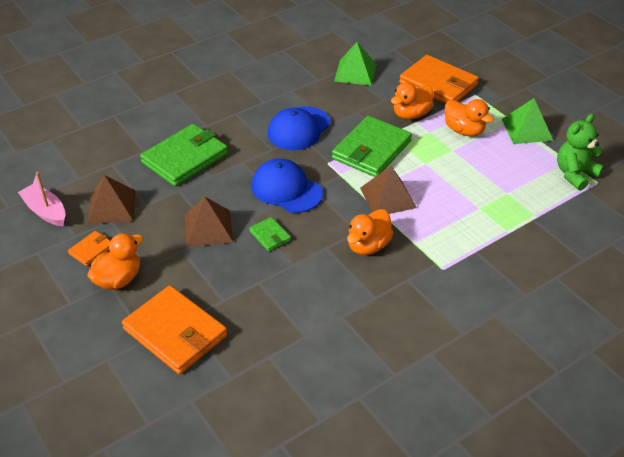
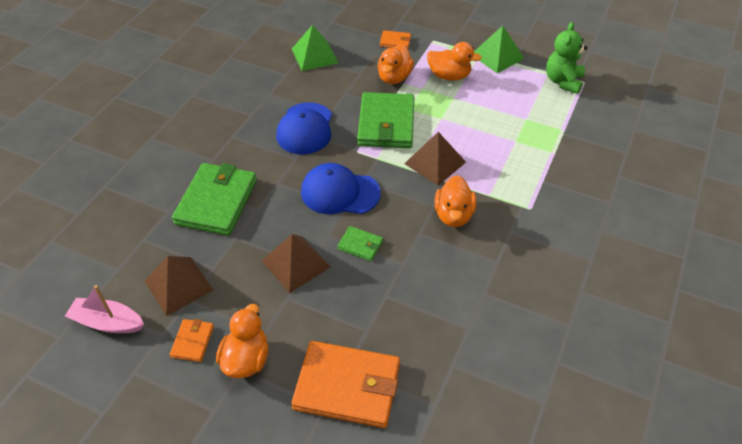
camera: 30 degrees left, 5 degrees up
(438, 84) = (395, 41): orange wallet -> orange wallet, size x0.46

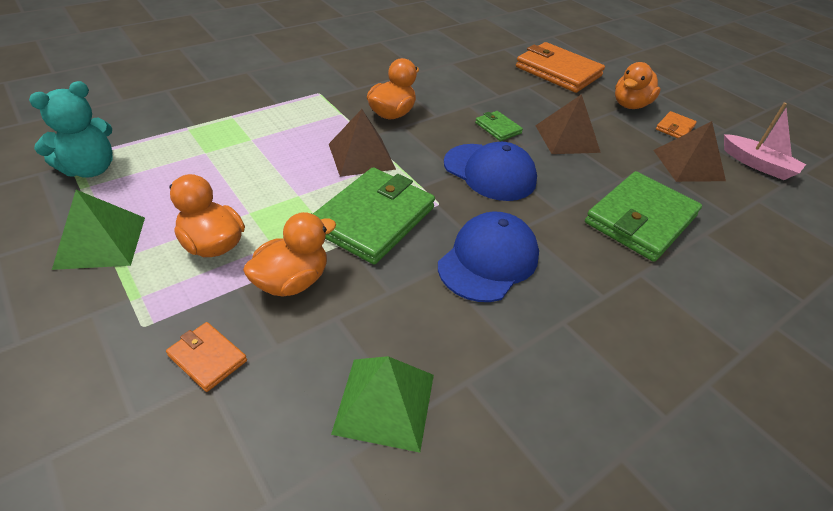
camera: 155 degrees left, 5 degrees down
(563, 81) = (90, 169): green teddy bear -> turquoise teddy bear

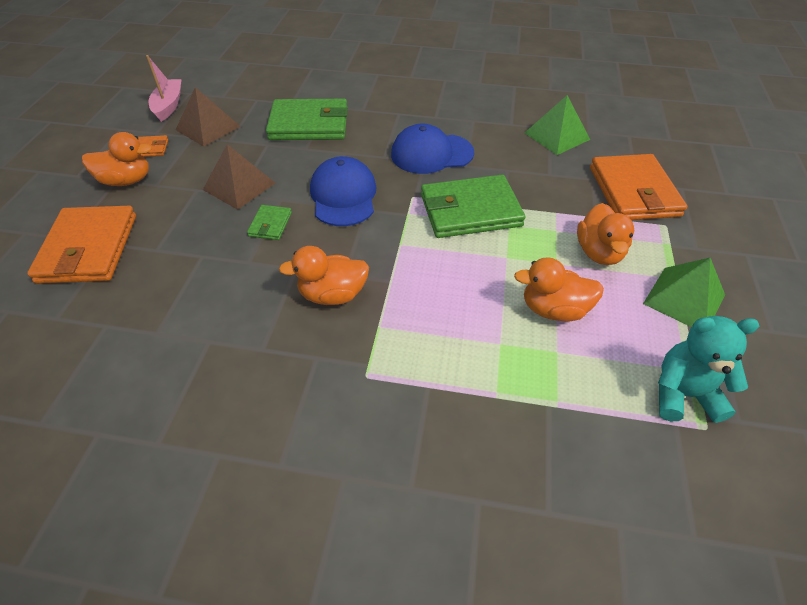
camera: 130 degrees left, 5 degrees up
(207, 358) = (633, 191): orange wallet -> orange wallet, size x2.16
(292, 281) = (560, 203): orange duck -> orange duck (554, 309)
(361, 156) = (419, 264): brown pyramid -> none

